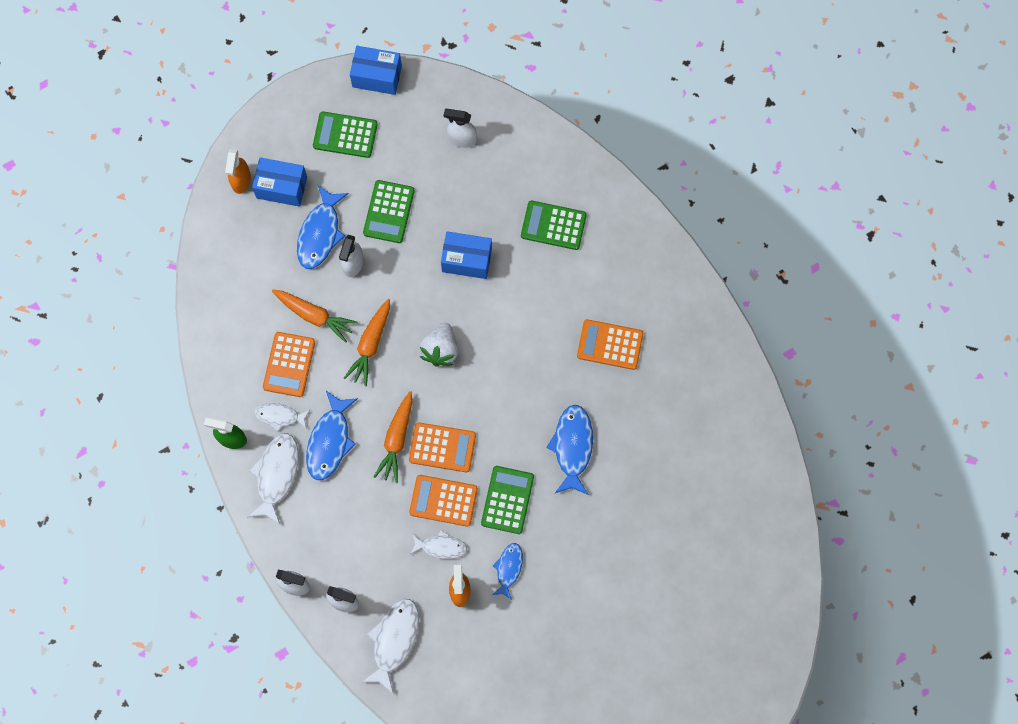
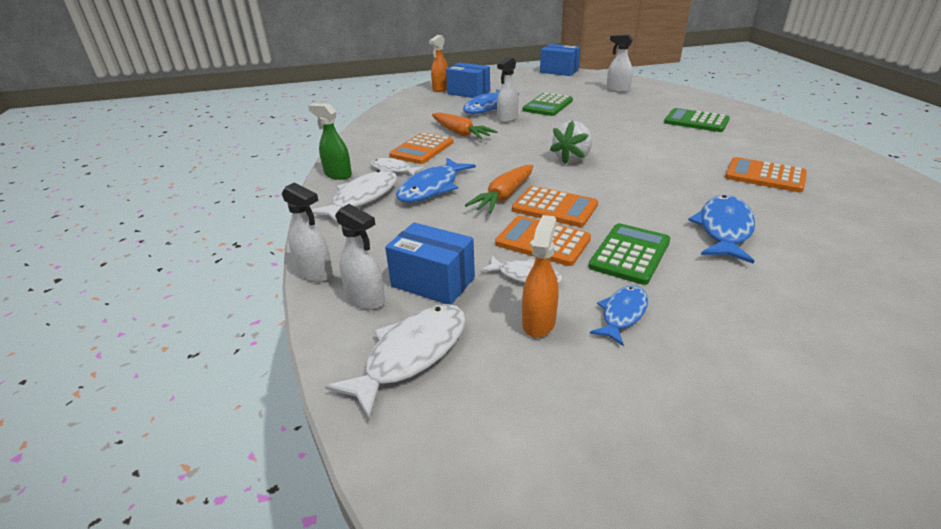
camera: 20 degrees right, 40 degrees down
(345, 135) = (526, 83): green calculator -> none
(370, 345) = (503, 149): orange carrot -> none
(467, 260) = (610, 126): blue box -> blue box (433, 282)

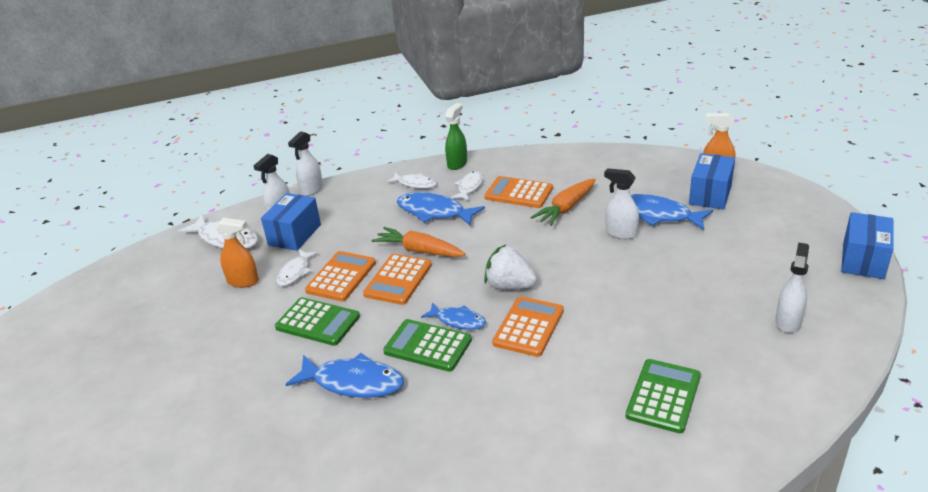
camera: 85 degrees right, 0 degrees up
(362, 198) = (415, 184): white fish -> white fish, size x0.61
(547, 105) = (683, 259): green calculator -> green calculator (428, 346)
(622, 314) = (243, 317): blue fish -> blue fish (458, 320)
(765, 176) = (477, 436): orange calculator -> orange calculator (528, 327)

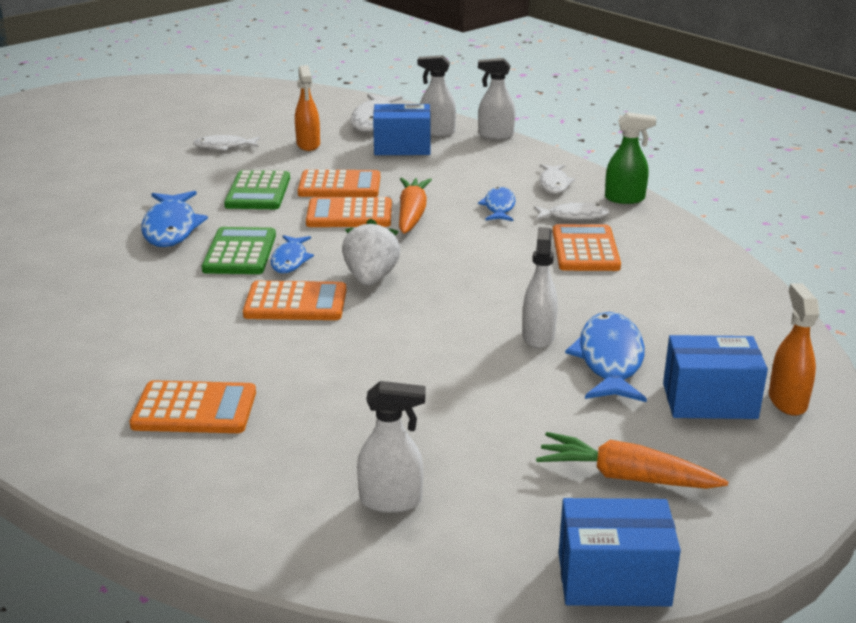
camera: 65 degrees right, 5 degrees down
(295, 272) = (336, 163): white fish -> white fish (224, 147)
(434, 212) = (499, 207): blue fish -> blue fish, size x0.61
(566, 208) = (572, 287): orange carrot -> orange carrot (625, 477)
(663, 396) = (194, 409): green calculator -> orange calculator

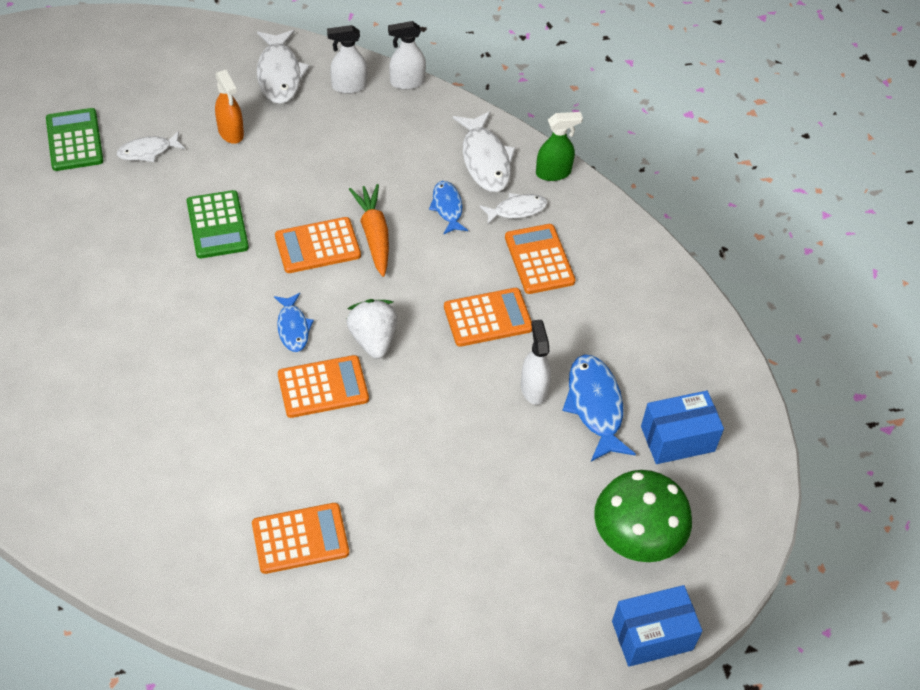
camera: 20 degrees left, 25 degrees up
(171, 228) = (162, 300): blue fish -> none
(240, 252) = (243, 325): green calculator -> green calculator (74, 140)
(339, 185) = (290, 200): orange calculator -> orange calculator (488, 318)
(391, 501) = (485, 600): white spray bottle -> none
(402, 147) = (324, 121): blue box -> none
(554, 184) = (485, 159): white fish -> white fish, size x1.64
(625, 477) = (637, 536): orange carrot -> green mushroom
(787, 401) = (731, 426): orange spray bottle -> none

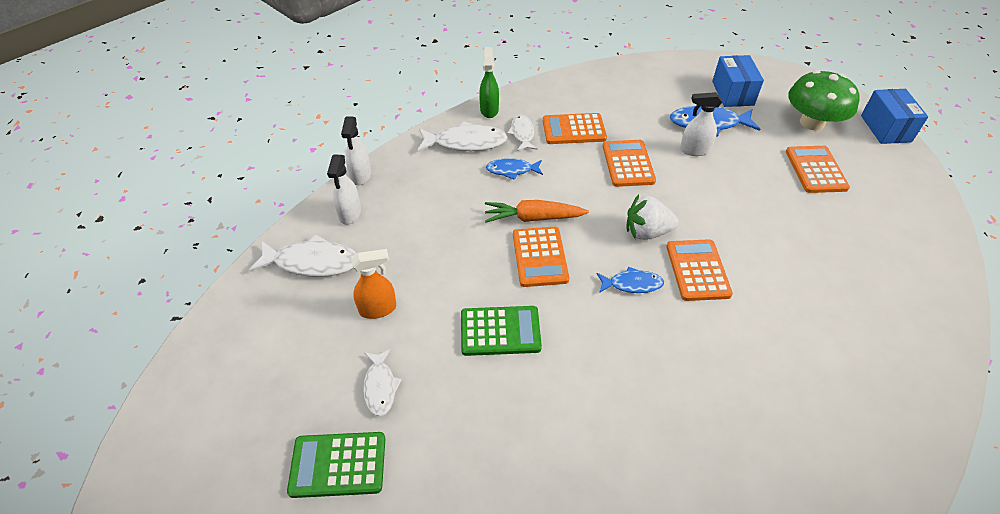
camera: 75 degrees left, 5 degrees down
(300, 539) = (853, 302): orange calculator -> orange calculator (816, 170)

